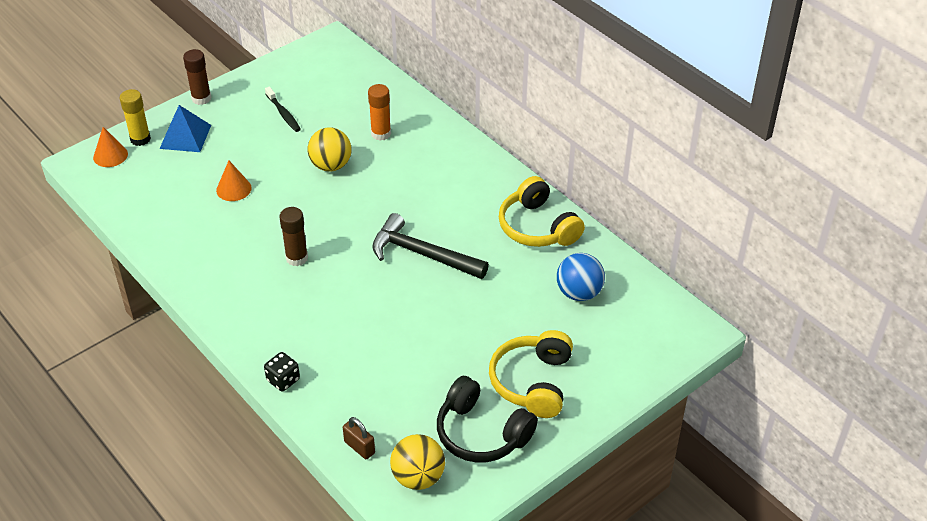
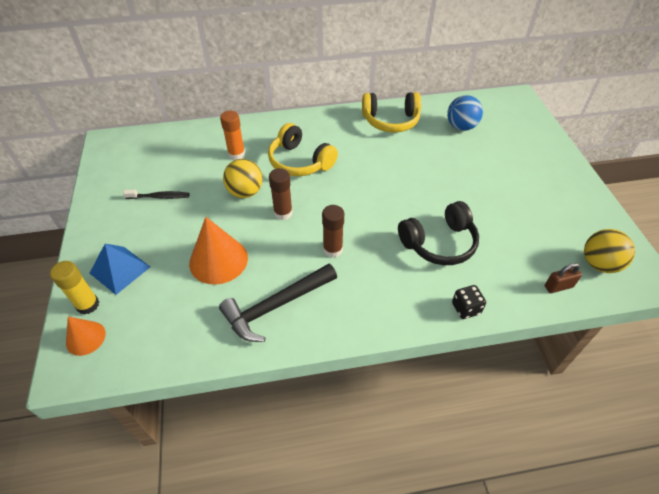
camera: 60 degrees left, 5 degrees up
(201, 98) = (83, 241): brown glue stick -> brown glue stick (283, 213)
(233, 189) = (218, 260): orange cone -> orange cone, size x1.72
(422, 254) = (378, 180): black hammer -> black hammer (276, 306)
(481, 433) = (567, 215): black headphones -> black headphones (439, 243)
(533, 382) = (530, 175): yellow headphones -> yellow headphones (300, 162)

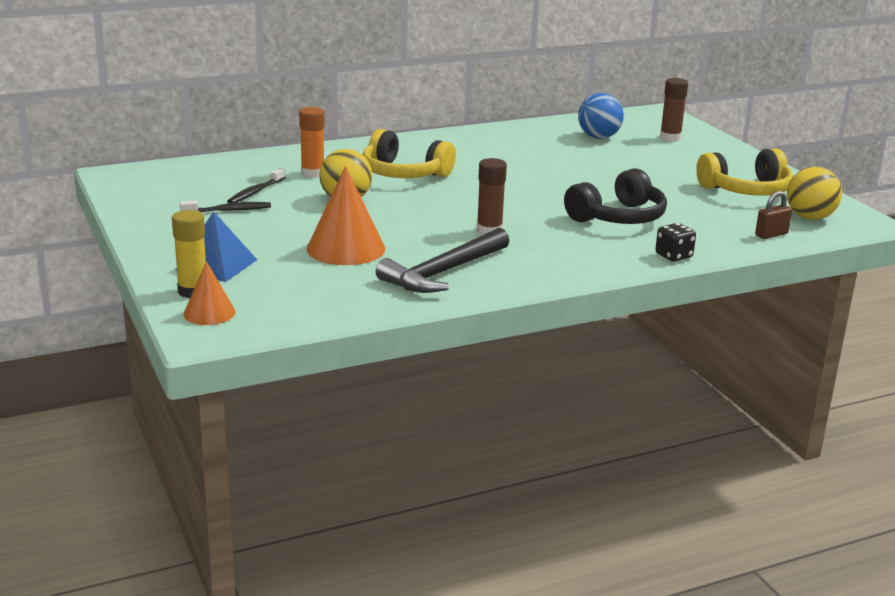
camera: 15 degrees left, 25 degrees down
(188, 174) = (255, 192): none -> black toothbrush
(283, 213) = (407, 211): brown glue stick -> brown glue stick (670, 138)
(391, 121) = (505, 137): yellow headphones -> yellow headphones (746, 190)

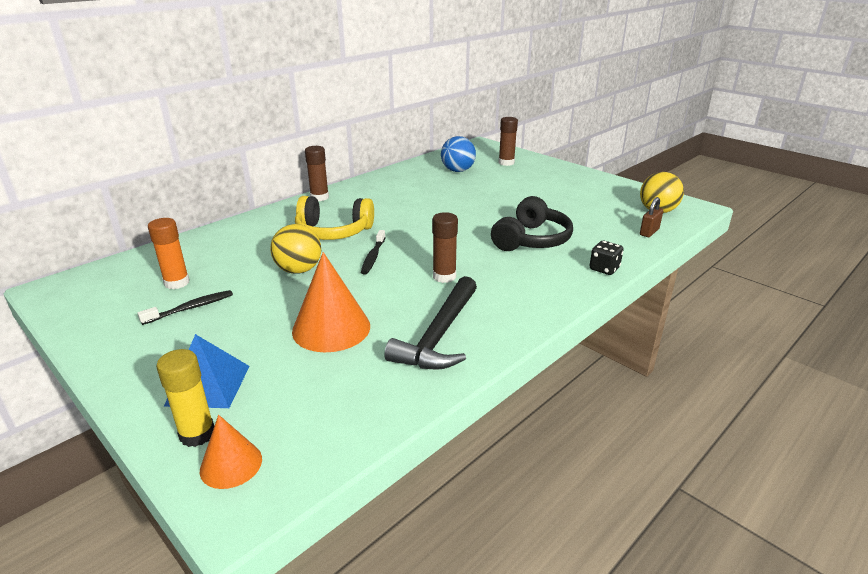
camera: 20 degrees left, 5 degrees up
(255, 192) = (208, 280): black toothbrush -> black toothbrush (373, 257)
(313, 173) = (253, 247): orange glue stick -> orange glue stick (177, 283)
(412, 139) = (319, 197): none -> brown glue stick
(746, 190) = (595, 196): yellow headphones -> none

